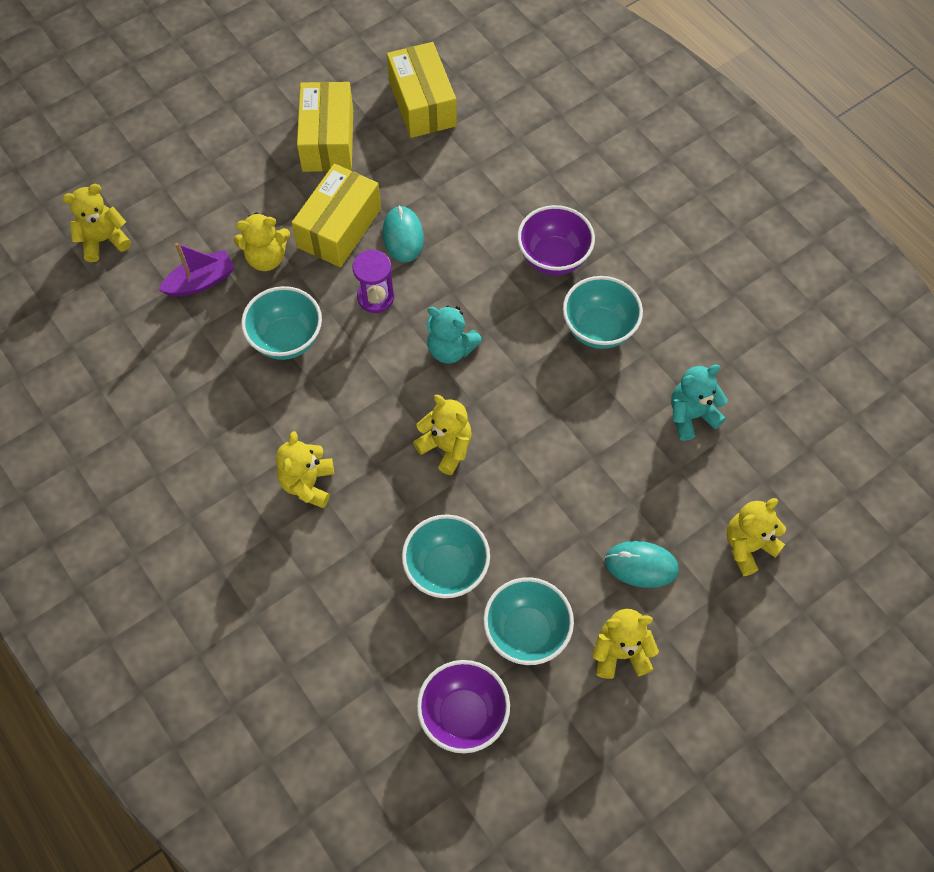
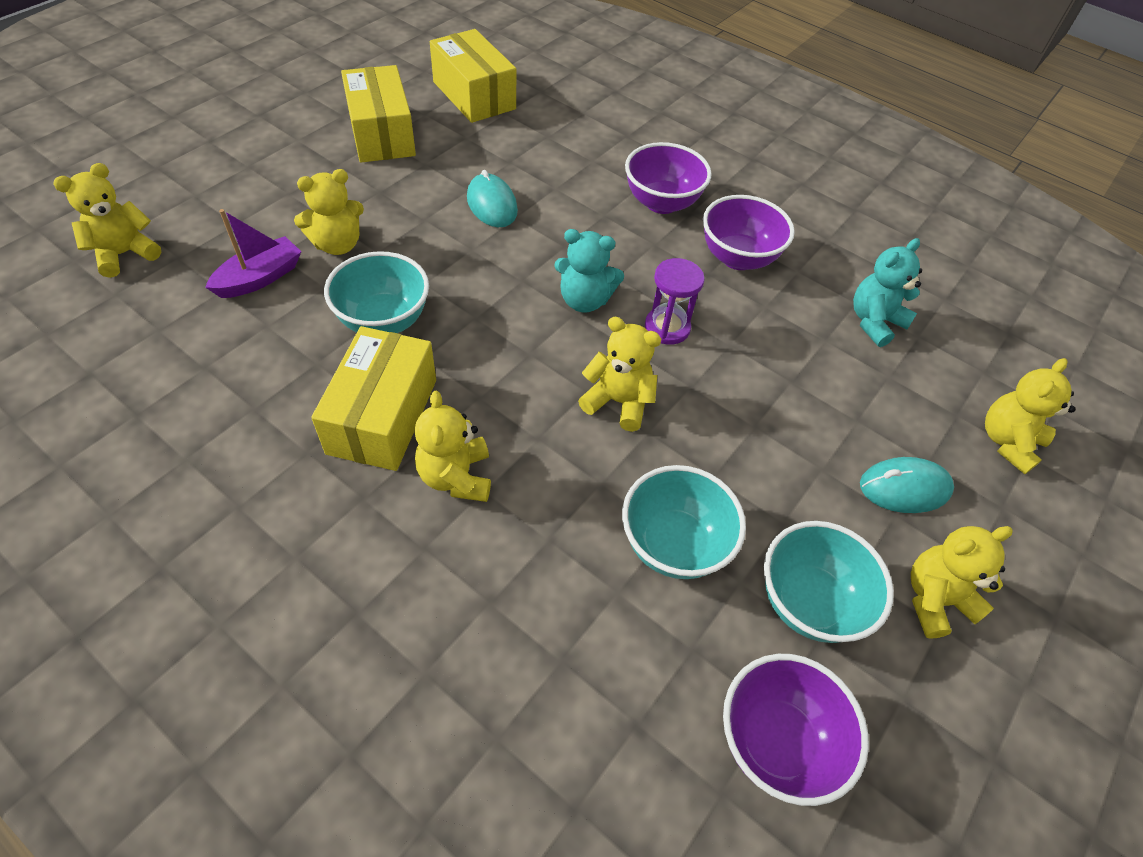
camera: 20 degrees left, 10 degrees down
(339, 228) = (417, 206): yellow box -> yellow box (382, 416)
(375, 297) = (480, 264): purple hourglass -> purple hourglass (667, 327)
(598, 329) = (738, 258): turquoise bowl -> purple bowl

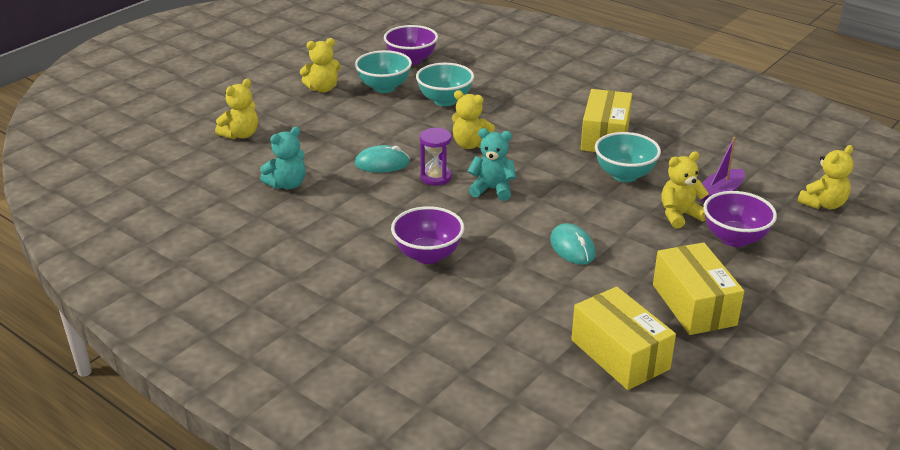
camera: 175 degrees left, 20 degrees down
(456, 477) = (557, 117): yellow teddy bear -> none
(738, 258) = (373, 218): purple bowl -> purple bowl (734, 238)
(904, 488) = (315, 118): turquoise mouse -> turquoise mouse (382, 163)

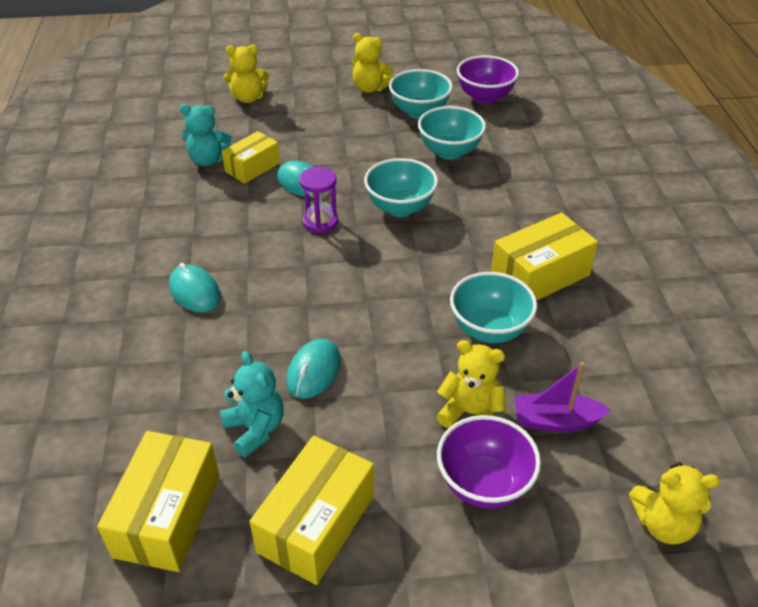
camera: 45 degrees right, 10 degrees up
(329, 172) = (252, 167): none -> yellow box
(428, 255) = (195, 291): purple bowl -> turquoise mouse
(470, 144) = (400, 208): yellow teddy bear -> turquoise bowl
(492, 189) = (345, 264): turquoise teddy bear -> turquoise teddy bear (255, 429)

